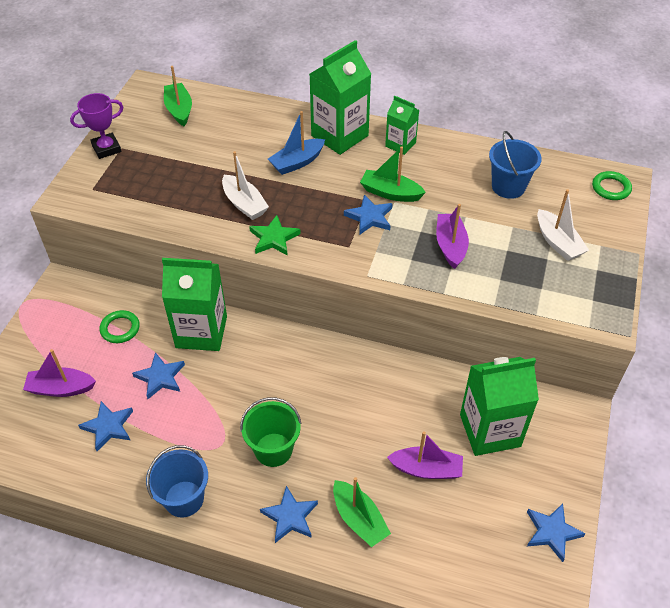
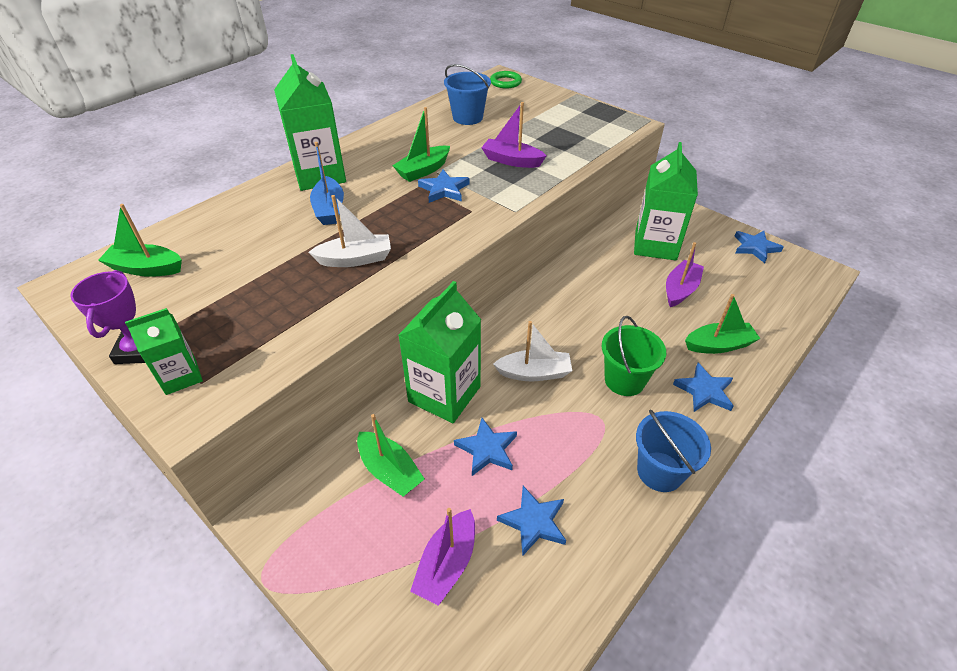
camera: 65 degrees left, 5 degrees down
(120, 329) = (389, 471): green ring -> green boat
(274, 238) = (423, 252): green star -> none
(400, 144) = (367, 148): green carton -> green carton (181, 376)
(558, 242) = (543, 117): white boat -> white boat (534, 373)

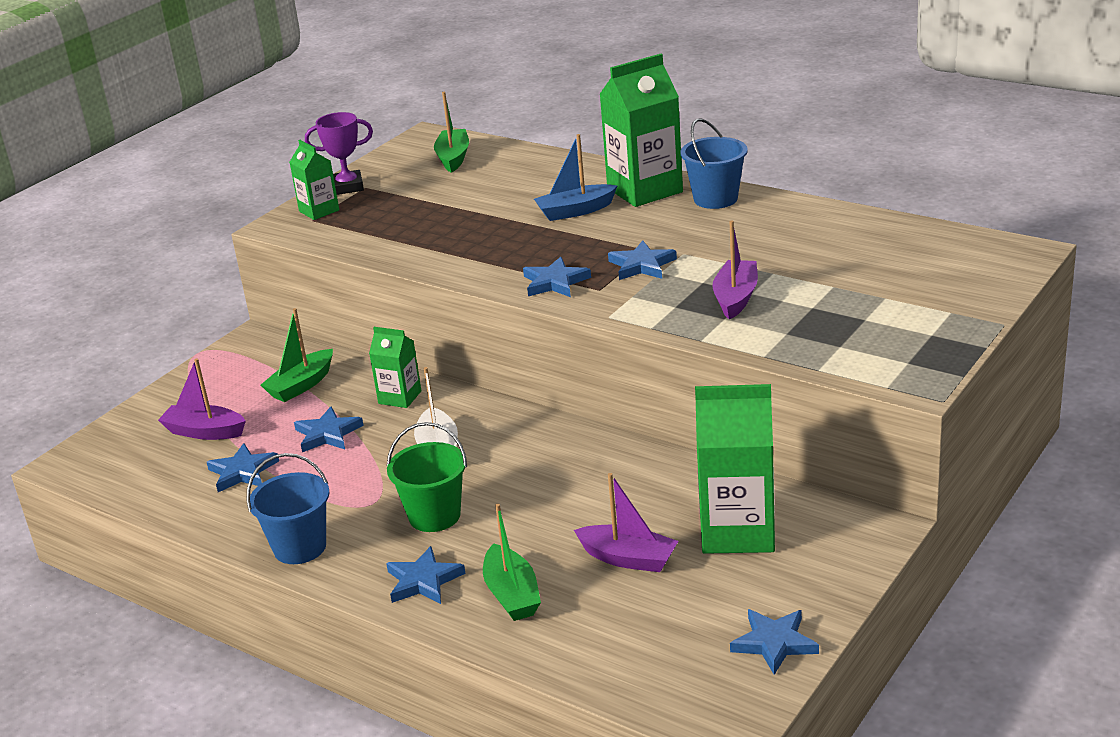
camera: 85 degrees right, 15 degrees down
(355, 259) = (487, 243): white boat -> none
(423, 170) = (682, 245): green boat -> none
(444, 394) = (400, 397): green carton -> green carton, size x0.54
(448, 230) = (555, 282): none -> blue star
(467, 117) = (849, 249): blue bucket -> blue bucket (715, 199)
(505, 82) = (1000, 259): green ring -> none

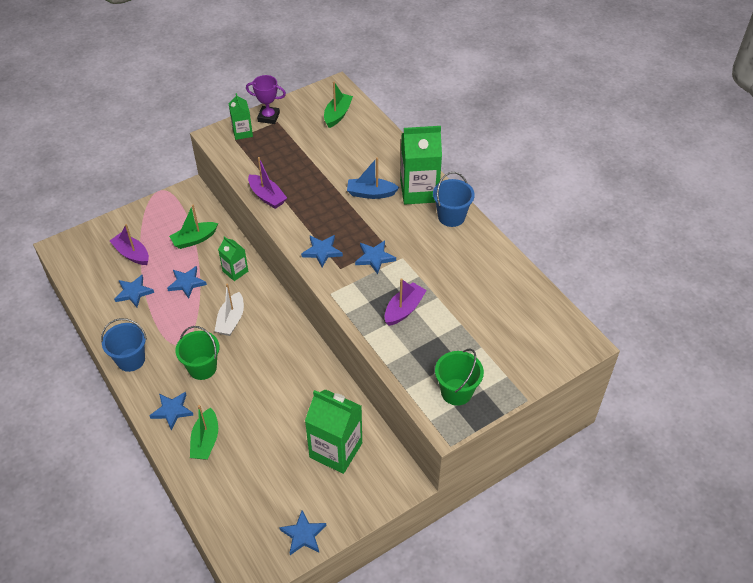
camera: 20 degrees right, 20 degrees up
(628, 558) = (273, 443): purple boat -> purple boat (267, 196)
(895, 348) = (456, 392): none -> green bucket

